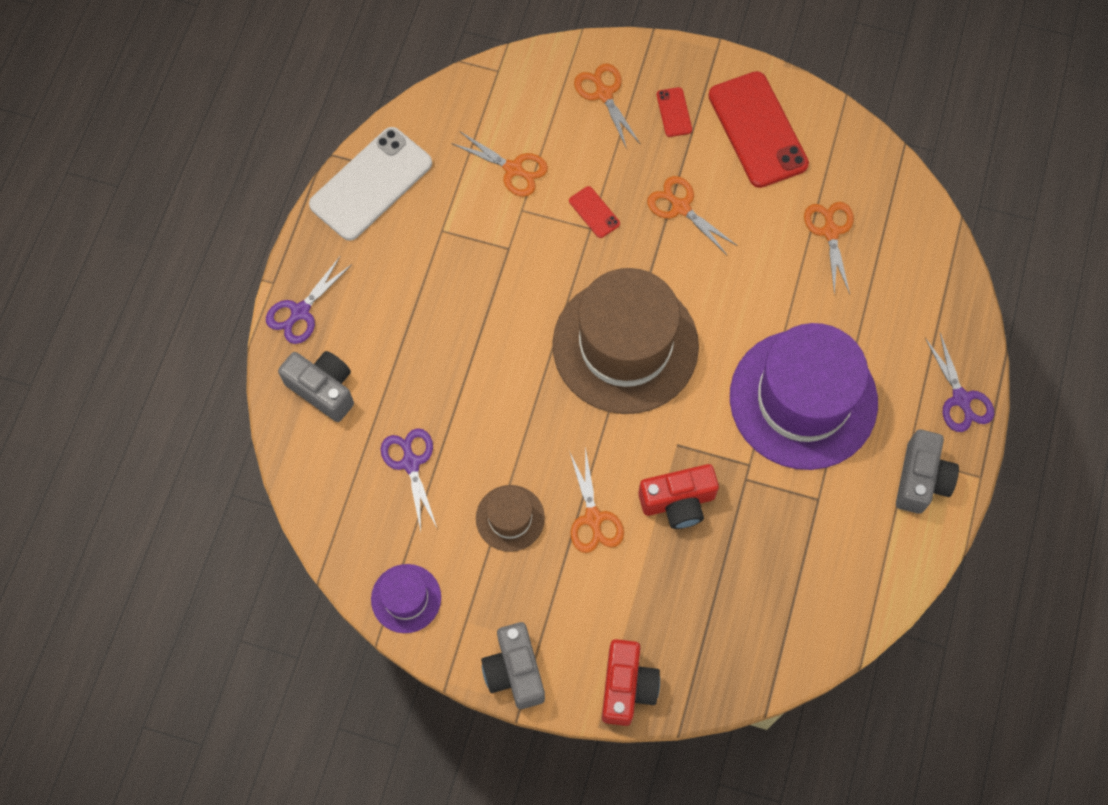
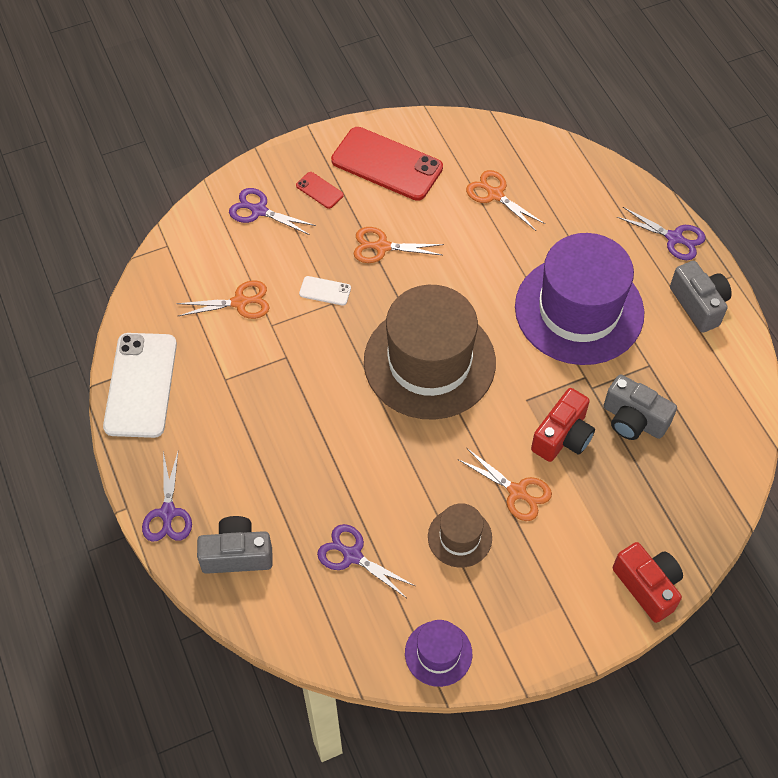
camera: 40 degrees left, 10 degrees down
(515, 671) = (563, 640): grey camera -> grey camera (633, 420)
(594, 212) = (325, 291): red phone -> white phone
(604, 94) = (259, 211): orange scissors -> purple scissors

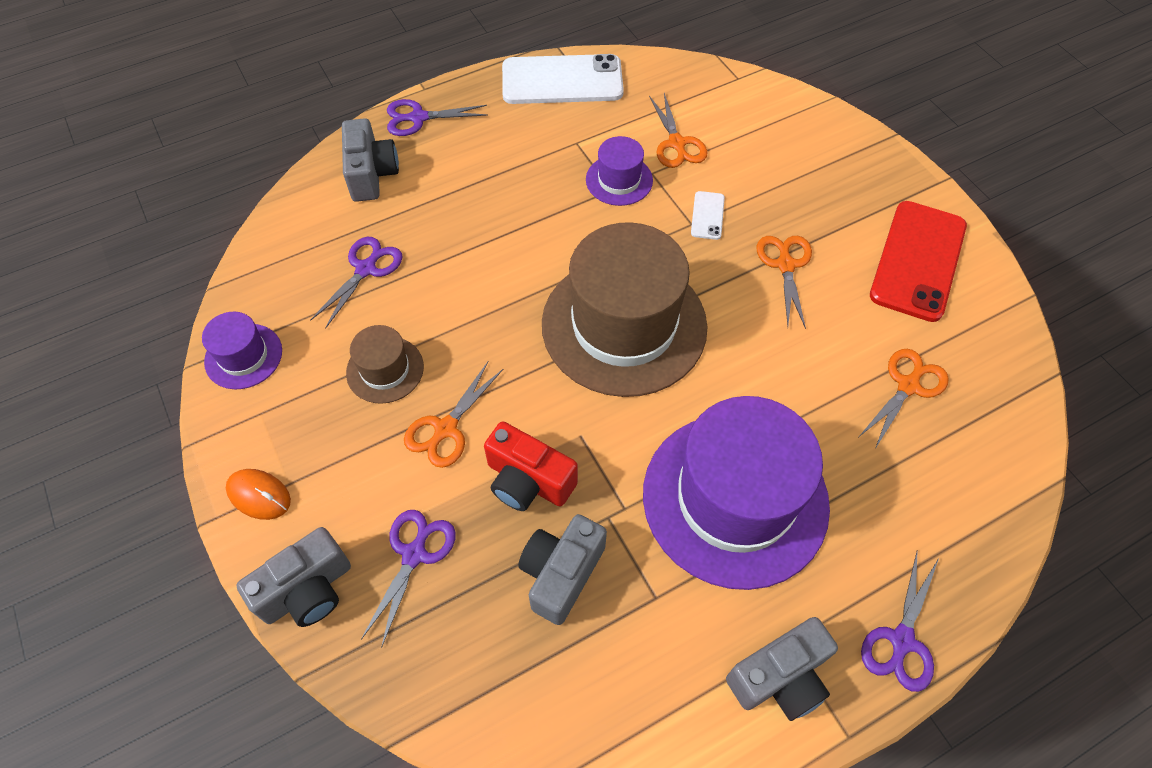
camera: 85 degrees right, 0 degrees up
(259, 211) = (806, 146): purple scissors -> purple scissors (414, 554)
(276, 350) = (619, 180): none -> purple hat
(319, 190) = (853, 197): red phone -> none
(571, 628) = (259, 495): none -> orange mouse
(647, 586) = (307, 590): red camera -> grey camera

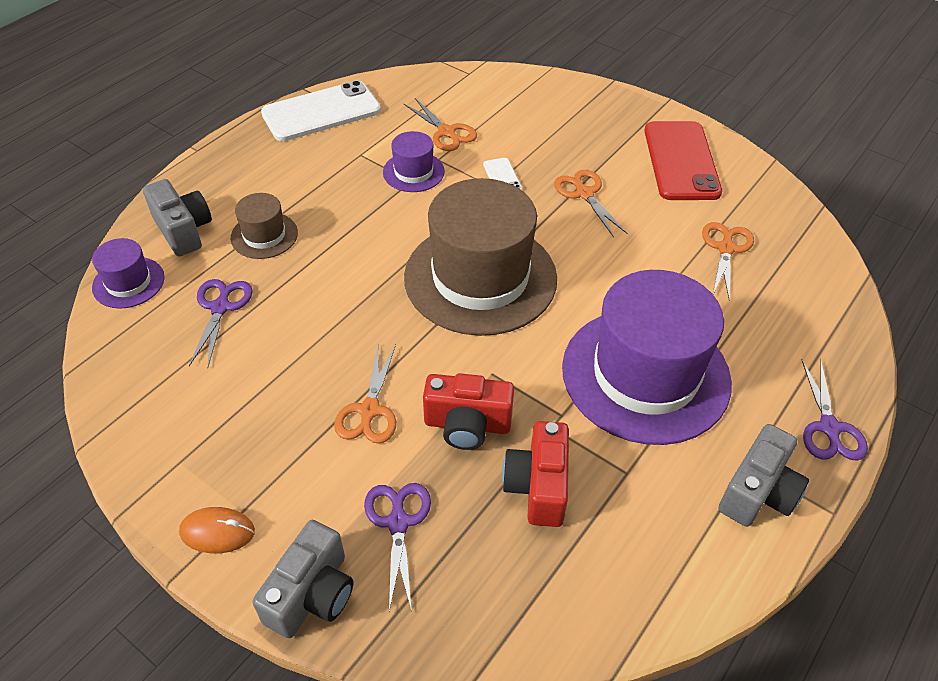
camera: 25 degrees left, 10 degrees down
(243, 356) = (135, 419): purple hat -> purple hat (128, 282)
(385, 369) = (285, 383): brown hat -> brown hat (264, 235)
(418, 118) = (204, 174): purple scissors -> none
(561, 573) = (538, 486): grey camera -> red camera

